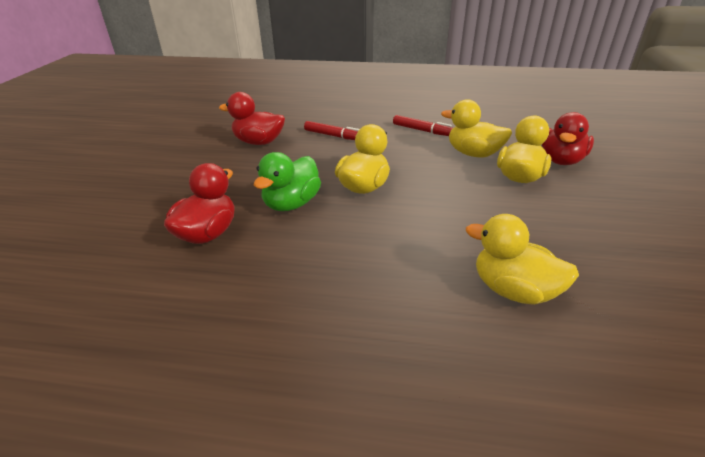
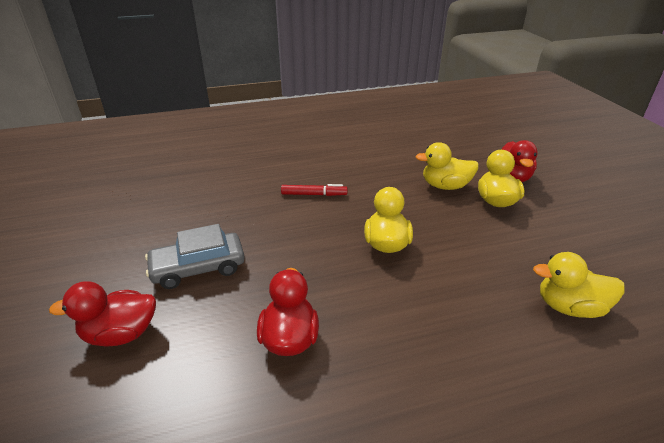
camera: 25 degrees left, 0 degrees up
(188, 167) = (198, 268): none -> grey car
(259, 142) = (246, 219): red duck -> red duck (121, 334)
(291, 204) = (339, 280): green duck -> none
(423, 131) = (386, 171): red marker -> none

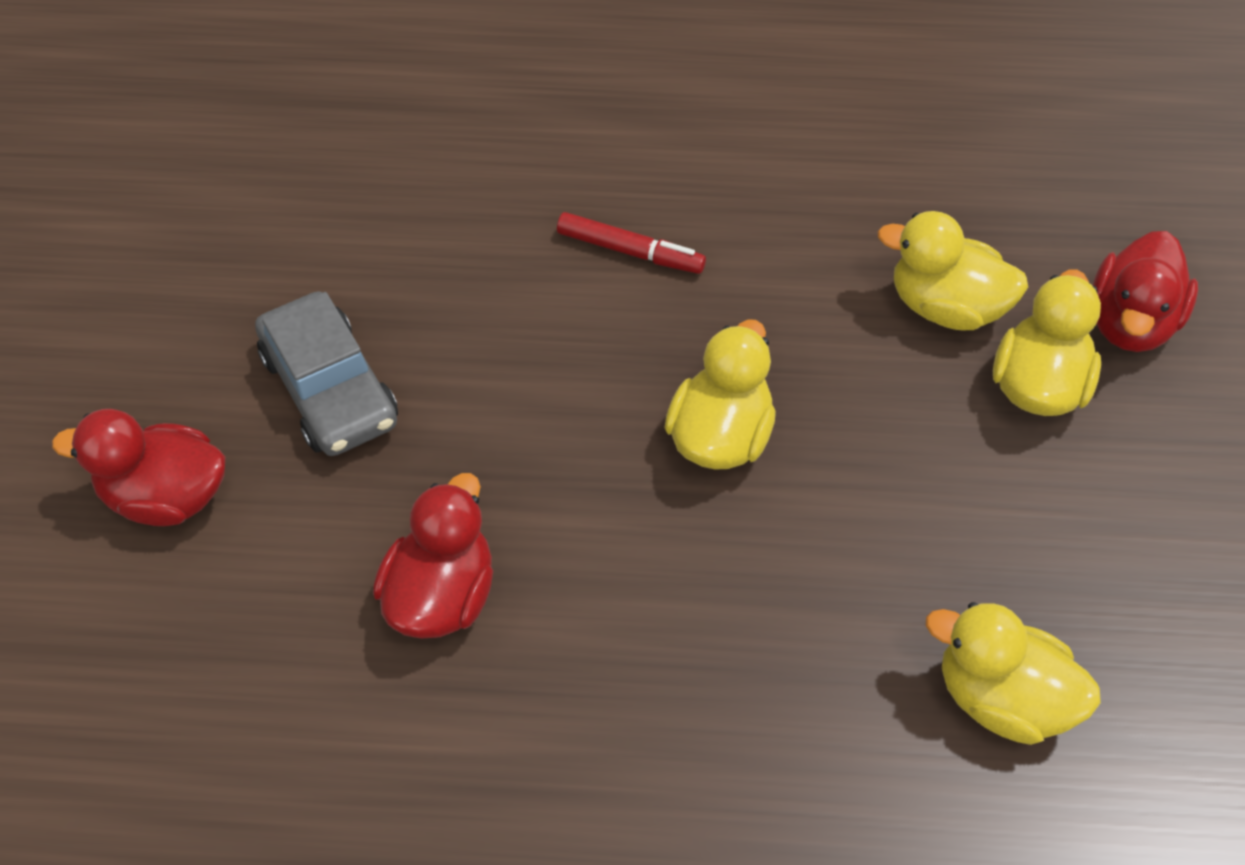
camera: 20 degrees right, 20 degrees up
(198, 268) = (330, 389): grey car -> grey car turned 120 degrees counterclockwise

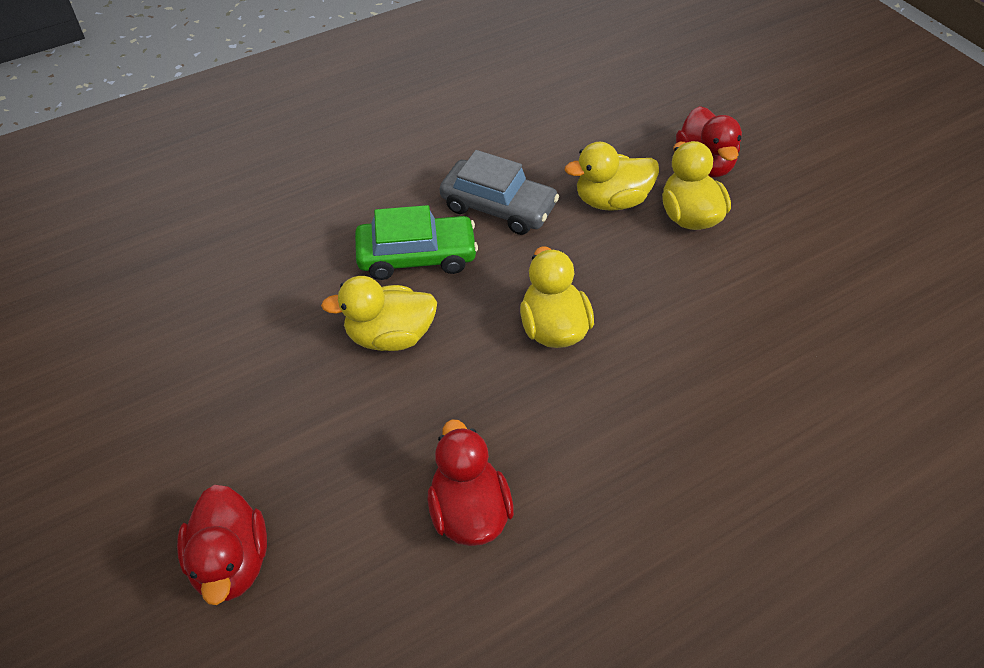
camera: 35 degrees left, 5 degrees down
(166, 496) = (231, 562): red duck -> red duck turned 75 degrees counterclockwise
(330, 389) = (293, 430): grey car -> grey car (498, 207)
(630, 251) = (417, 256): red marker -> green car
(1002, 698) = (811, 380): yellow duck -> yellow duck (389, 336)

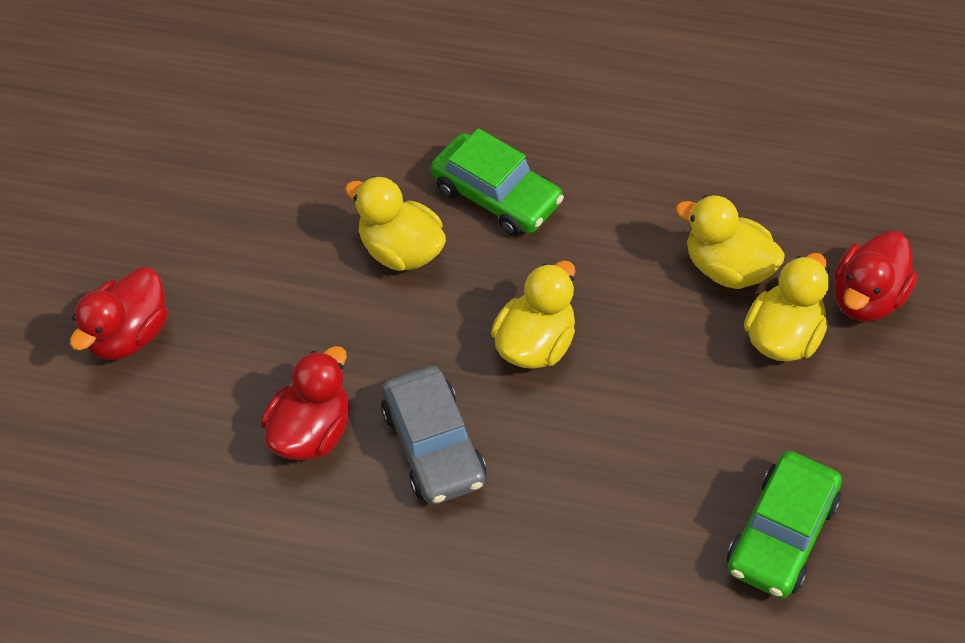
camera: 45 degrees right, 5 degrees up
(498, 207) = (617, 199): grey car -> grey car (434, 445)
(830, 326) = (782, 534): none -> green car

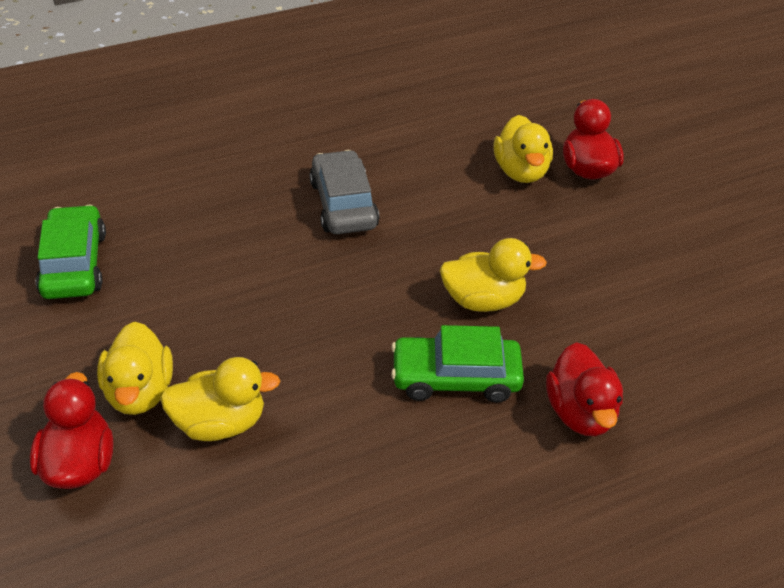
camera: 140 degrees right, 10 degrees down
(311, 432) = (424, 176): red duck -> red duck (580, 412)
(434, 445) = (343, 204): grey car -> grey car turned 45 degrees clockwise
(535, 344) = (329, 290): yellow duck -> yellow duck (521, 171)

